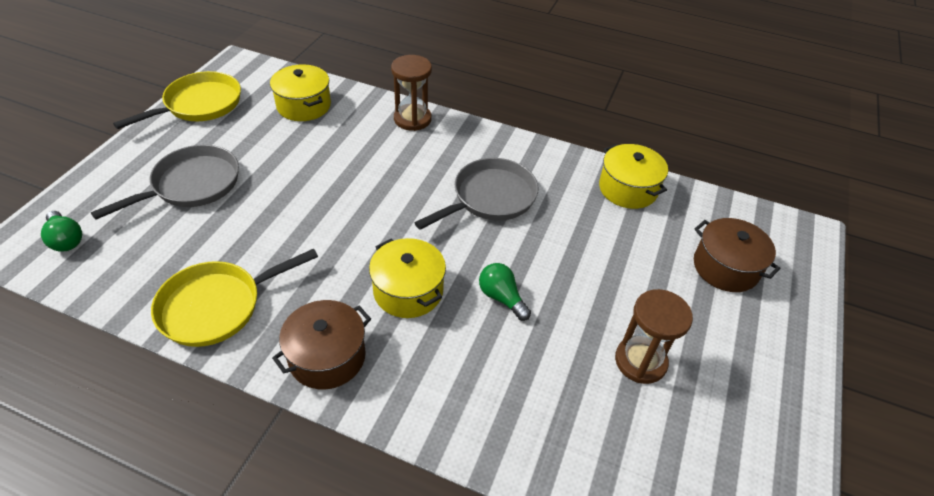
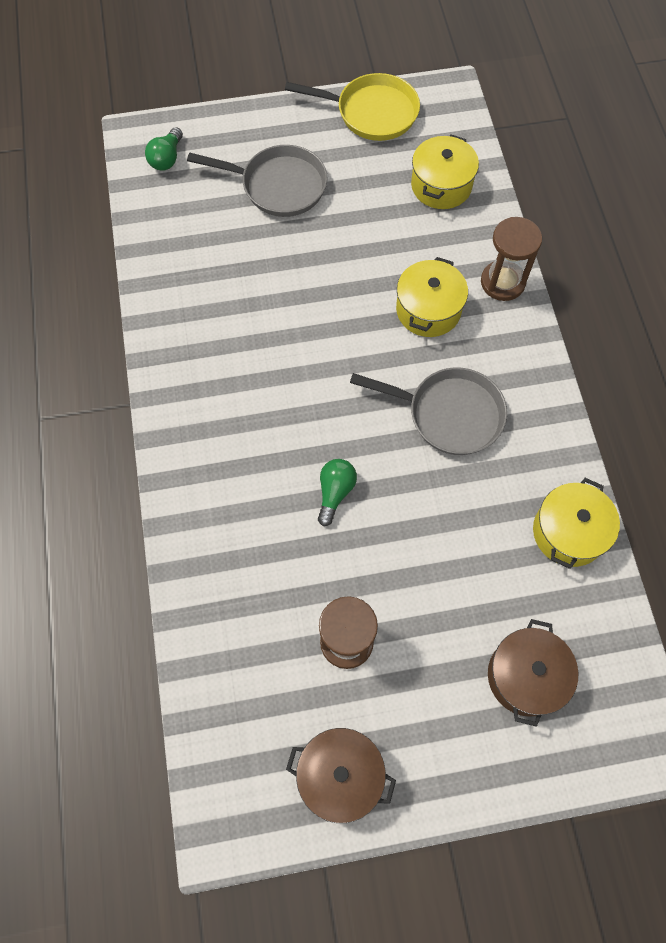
camera: 60 degrees right, 20 degrees up
(217, 306) = (180, 299): yellow pan -> none
(327, 357) = (188, 402): brown pot -> brown pot (340, 775)
(408, 291) = (289, 416): yellow pot -> yellow pot (428, 310)

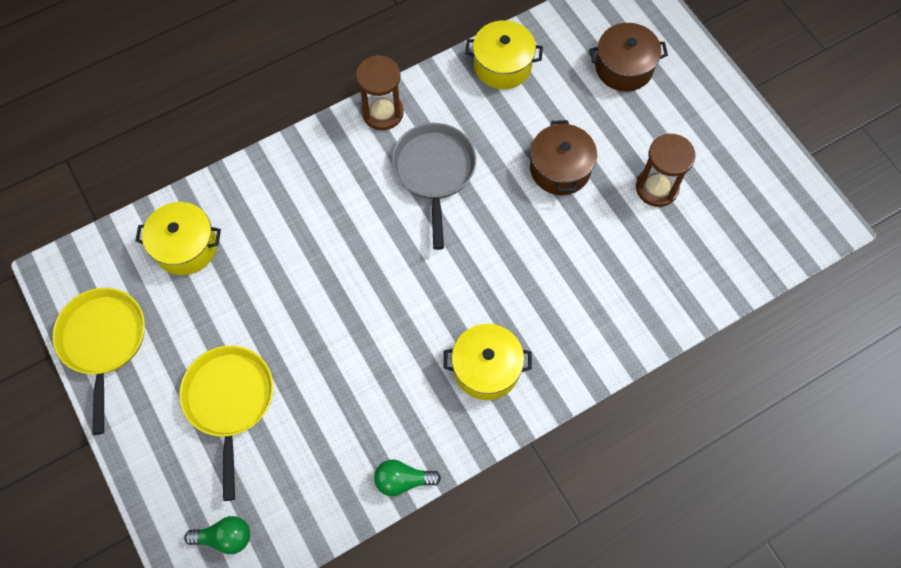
camera: 110 degrees left, 0 degrees up
(278, 186) = (230, 401): grey pan -> yellow pan
(335, 492) = (541, 236): green light bulb -> green light bulb (403, 480)
(340, 775) = (750, 162): brown pot -> brown pot (560, 169)
(428, 310) = (335, 217): yellow pot -> yellow pot (486, 368)
(502, 282) = (284, 165): brown hourglass -> brown hourglass (383, 113)

